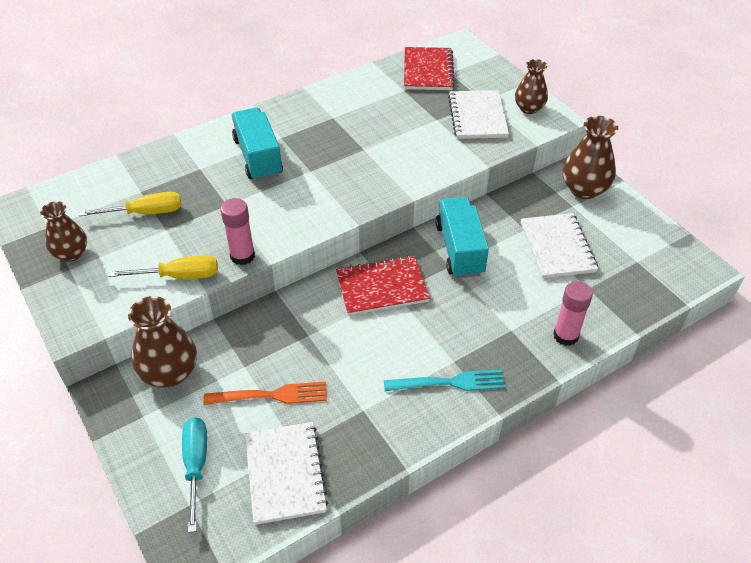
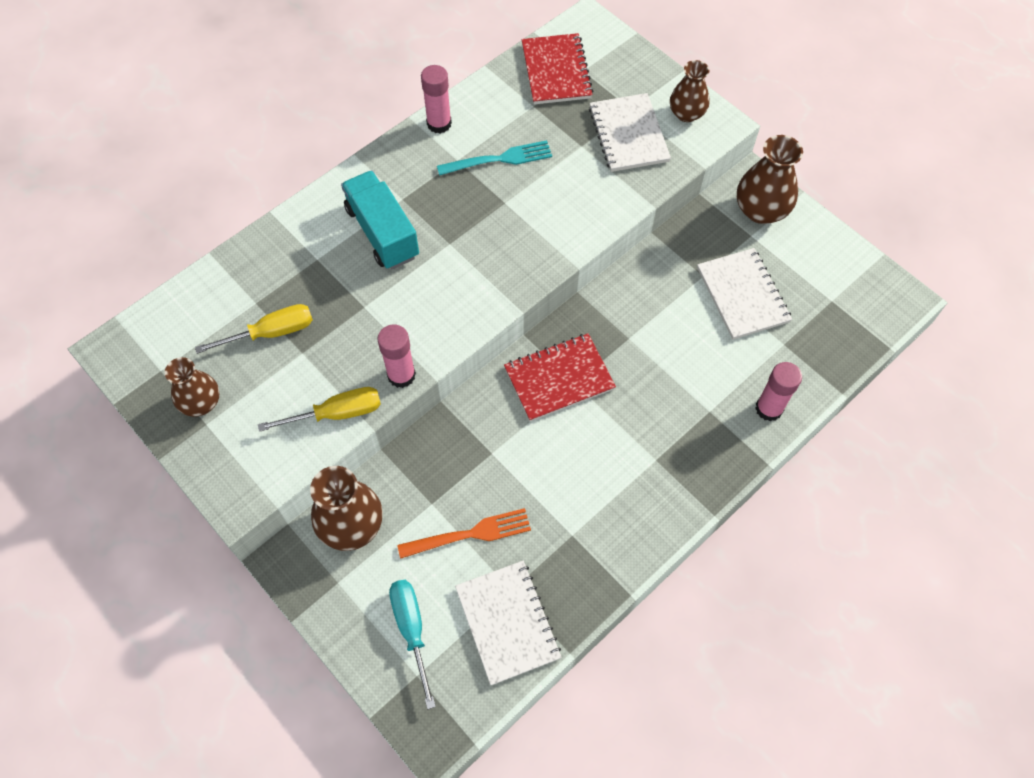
camera: 10 degrees left, 15 degrees up
(325, 93) = (439, 124): none -> pink glue stick
(449, 382) = (656, 487): turquoise fork -> turquoise fork (499, 159)
(459, 249) = (635, 314): turquoise truck -> none

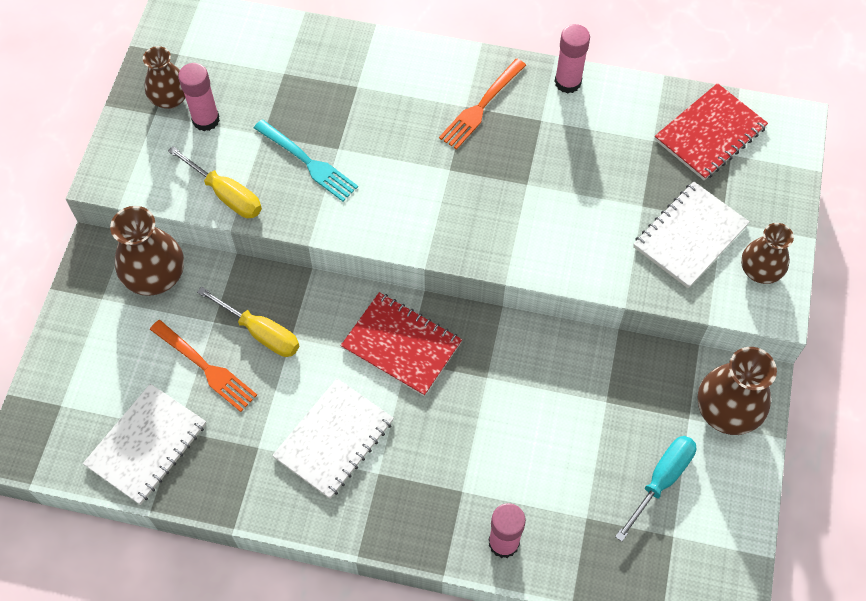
camera: 55 degrees right, 0 degrees up
(271, 333) = (265, 102): yellow screwdriver -> yellow screwdriver (260, 332)
(382, 232) = (420, 114): turquoise truck -> none
(401, 375) = (294, 217): pink glue stick -> pink glue stick (206, 120)
(411, 189) = (481, 106): none -> orange fork
(412, 630) = (95, 377): turquoise screwdriver -> turquoise screwdriver (661, 480)
(499, 159) = (569, 151): turquoise fork -> turquoise fork (308, 162)
(742, 295) = (612, 449): white notebook -> white notebook (334, 439)

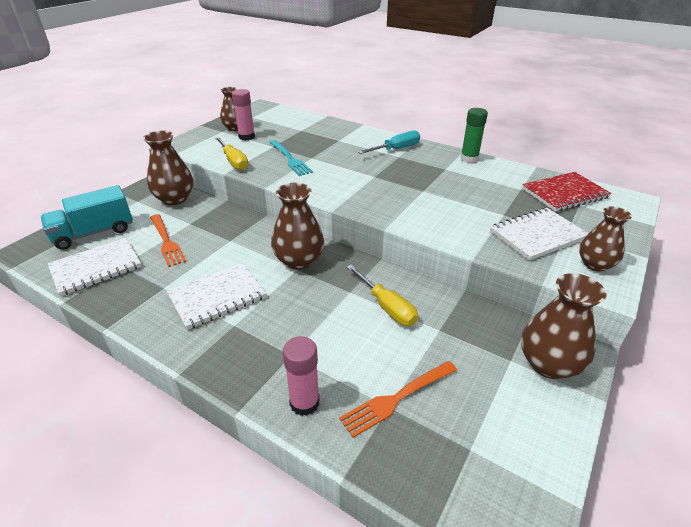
camera: 20 degrees right, 25 degrees down
(91, 385) = (94, 233): none -> turquoise truck
(260, 332) = (213, 234): yellow screwdriver -> yellow screwdriver (386, 306)
(401, 345) = (299, 260): red notebook -> brown vase
(481, 106) = (408, 158): orange fork -> orange fork (397, 398)
(567, 82) = (469, 158): pink glue stick -> green glue stick
(661, 480) = (471, 398): turquoise screwdriver -> turquoise screwdriver (396, 149)

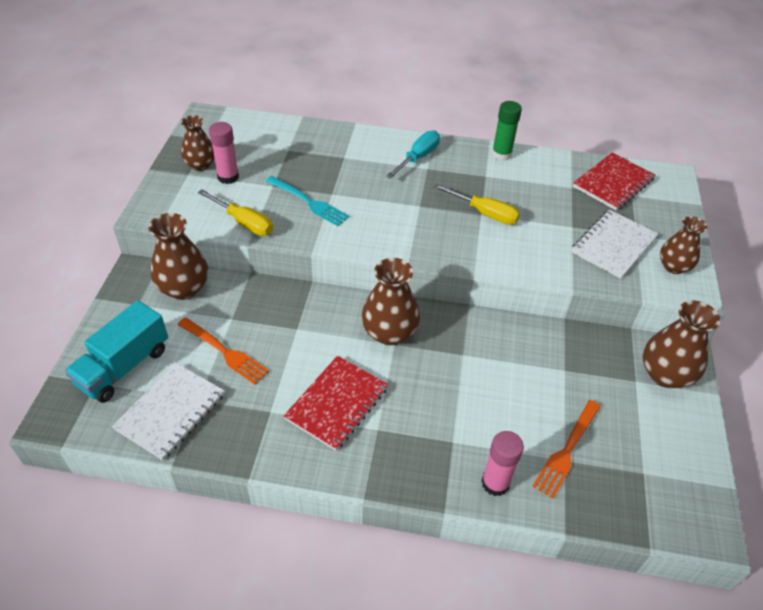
camera: 25 degrees left, 10 degrees up
(217, 297) = (337, 403): white notebook -> red notebook
(386, 306) = (506, 360): yellow screwdriver -> yellow screwdriver (484, 213)

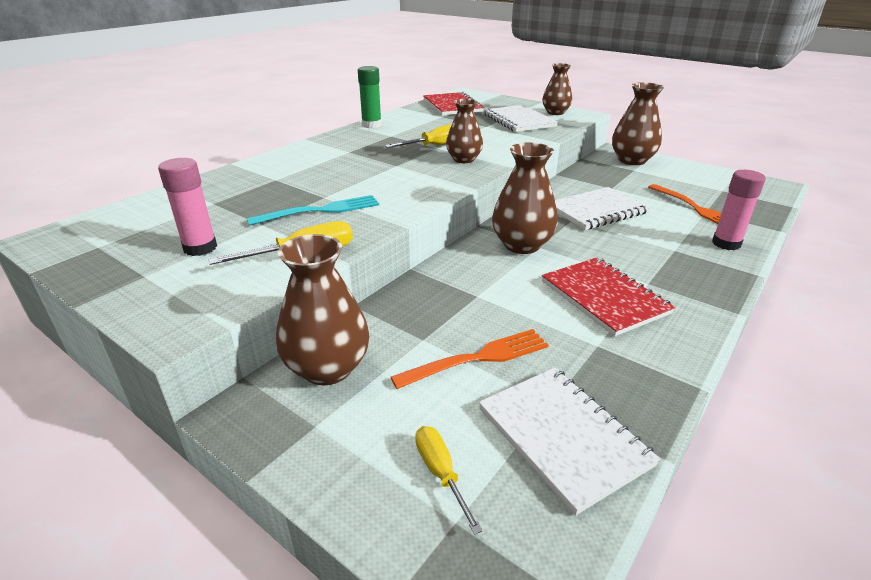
camera: 60 degrees left, 15 degrees down
(124, 366) = (441, 473): turquoise truck -> yellow screwdriver
(200, 165) = (141, 262): brown vase -> brown vase (464, 159)
(418, 157) = (328, 151): turquoise screwdriver -> none
(497, 368) = (596, 210): none -> white notebook

